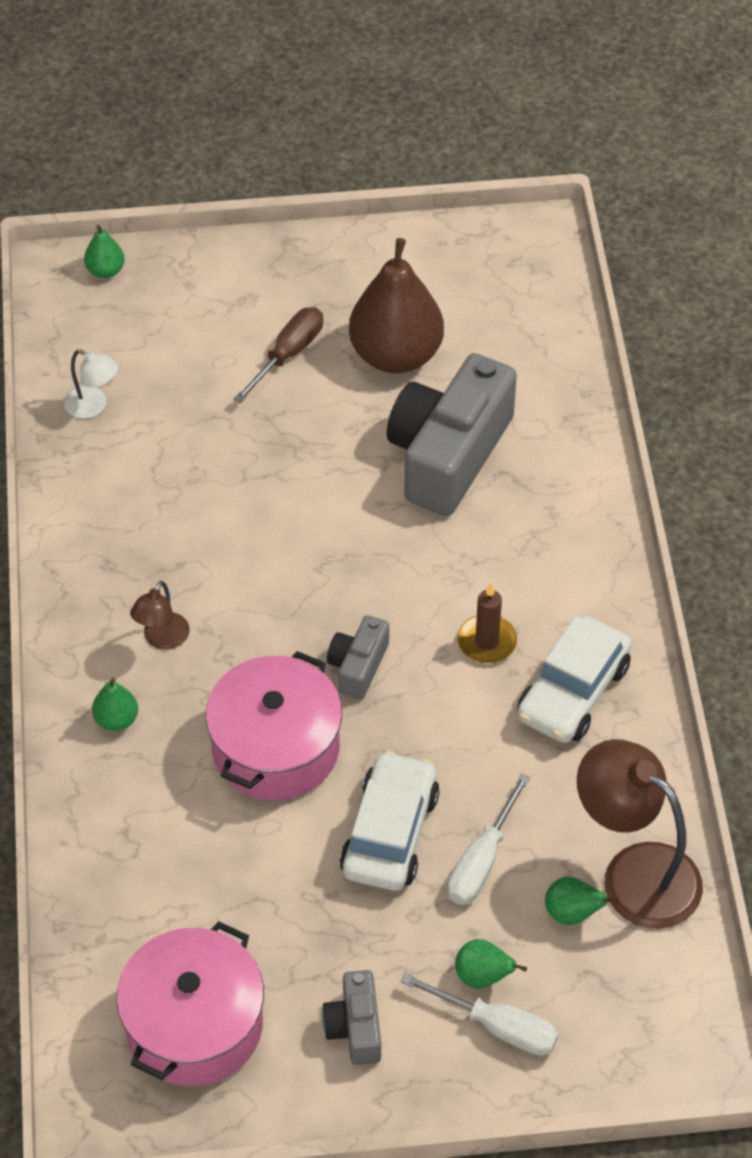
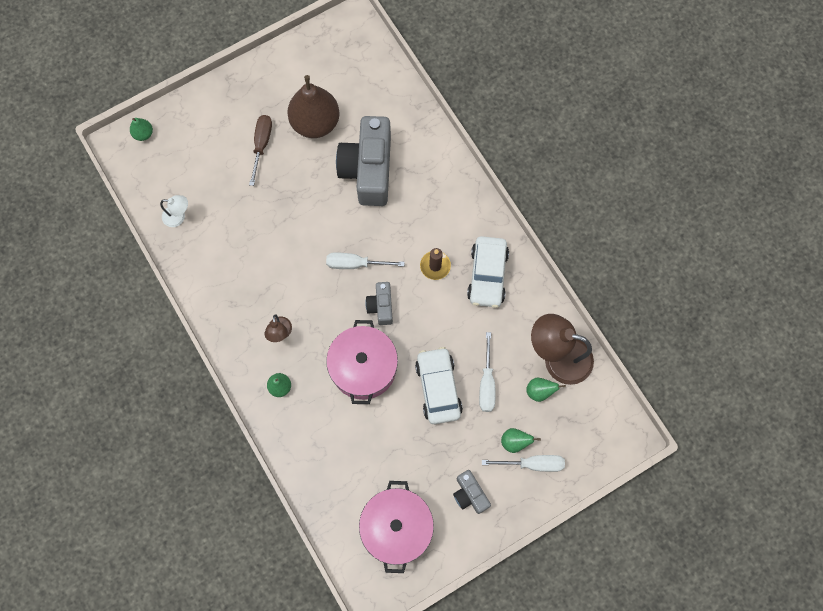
camera: 25 degrees left, 20 degrees up
(349, 585) = (355, 264): none -> white screwdriver

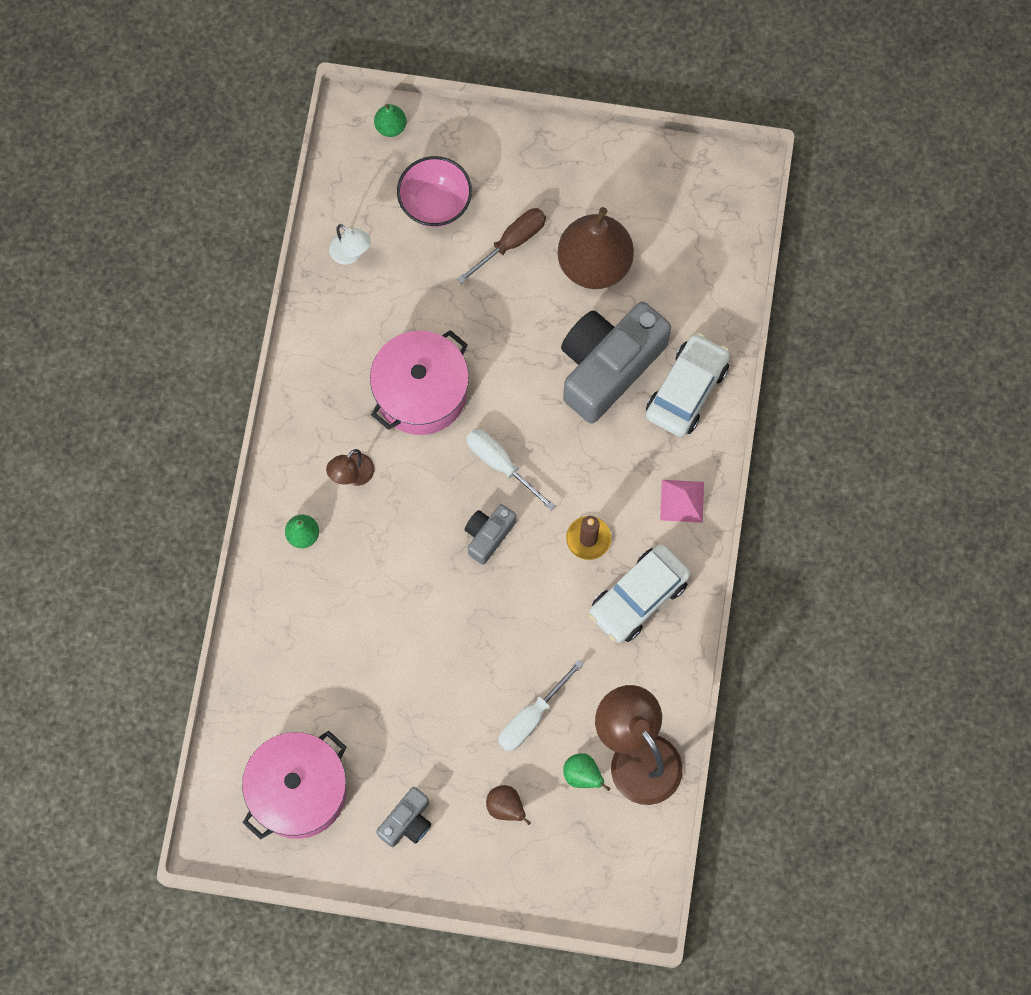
camera: 40 degrees right, 0 degrees up
(203, 156) = (435, 204): none -> pink bowl
(363, 367) = (411, 588): pink pot -> pink pot (421, 392)
(438, 388) = (473, 678): white car -> white car (687, 390)
(466, 208) = (682, 501): none -> pink pyramid
(470, 494) = (407, 822): grey camera -> grey camera turned 150 degrees counterclockwise
(514, 442) = (506, 807): green pear -> brown pear
(532, 464) = (504, 847): white screwdriver -> none

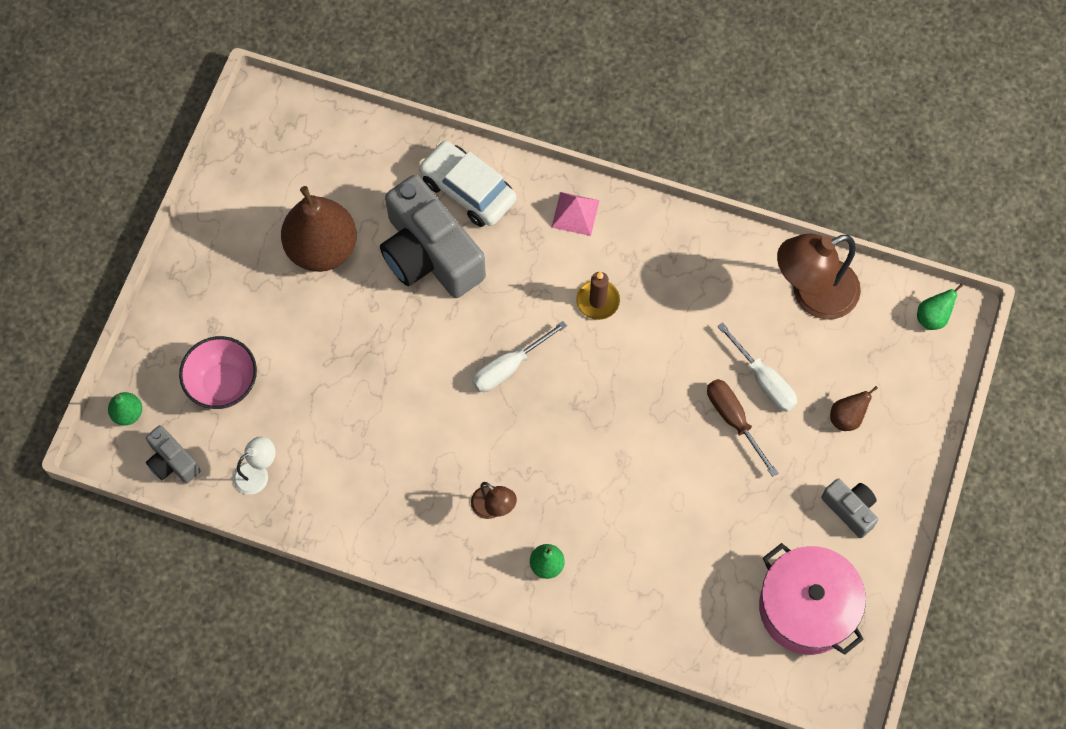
camera: 80 degrees left, 5 degrees down
(421, 392) = (419, 429): pink pot -> none
(488, 535) = (578, 390): grey camera -> grey camera (172, 462)
(511, 242) = (282, 319): brown screwdriver -> brown screwdriver (734, 420)
(582, 775) = (825, 345): green pear -> green pear (932, 317)
(638, 597) = (662, 267): white car -> none

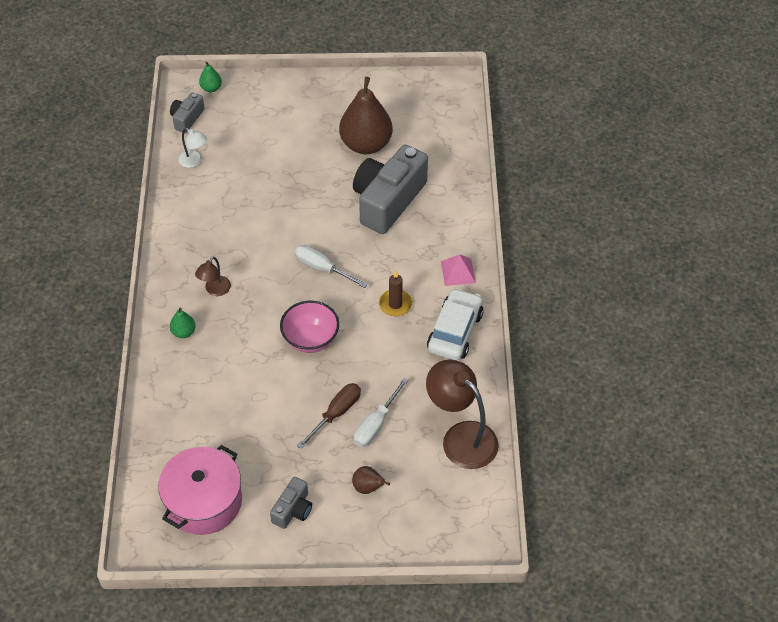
camera: 70 degrees right, 15 degrees down
(223, 384) = (249, 126): pink bowl -> pink bowl (310, 339)
(468, 190) = (446, 207): white car -> white car (455, 331)
(932, 317) = (479, 525): green pear -> none

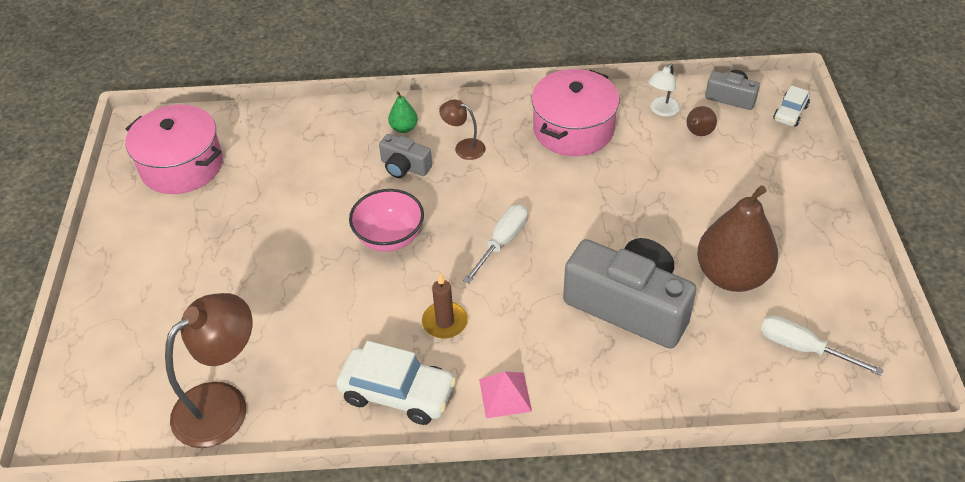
camera: 90 degrees right, 5 degrees down
(205, 217) = (573, 129): none -> pink pot
(211, 88) = (790, 113): green pear -> white car
(293, 510) = (154, 239): grey camera -> grey camera (404, 167)
(336, 413) = (277, 269): brown screwdriver -> none
(368, 487) = (168, 306): brown pear -> brown pear (698, 133)
(376, 424) = (257, 310): white screwdriver -> white screwdriver (803, 348)

